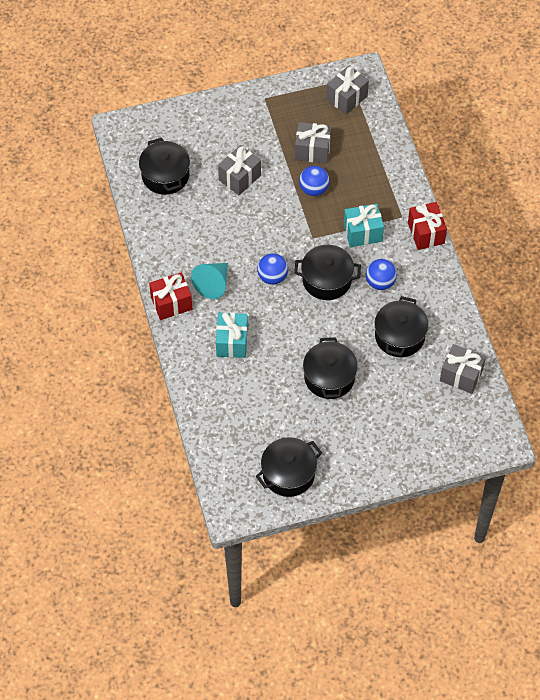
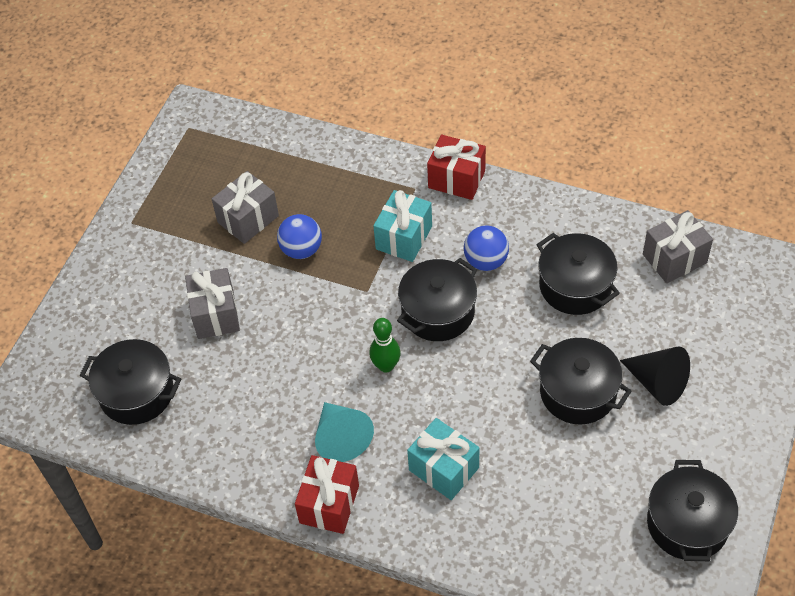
camera: 50 degrees left, 5 degrees down
(272, 277) = (386, 366): blue ball -> green bowling pin
(347, 98) = (210, 145): grey gift -> none
(367, 412) = (657, 383): none -> black cone

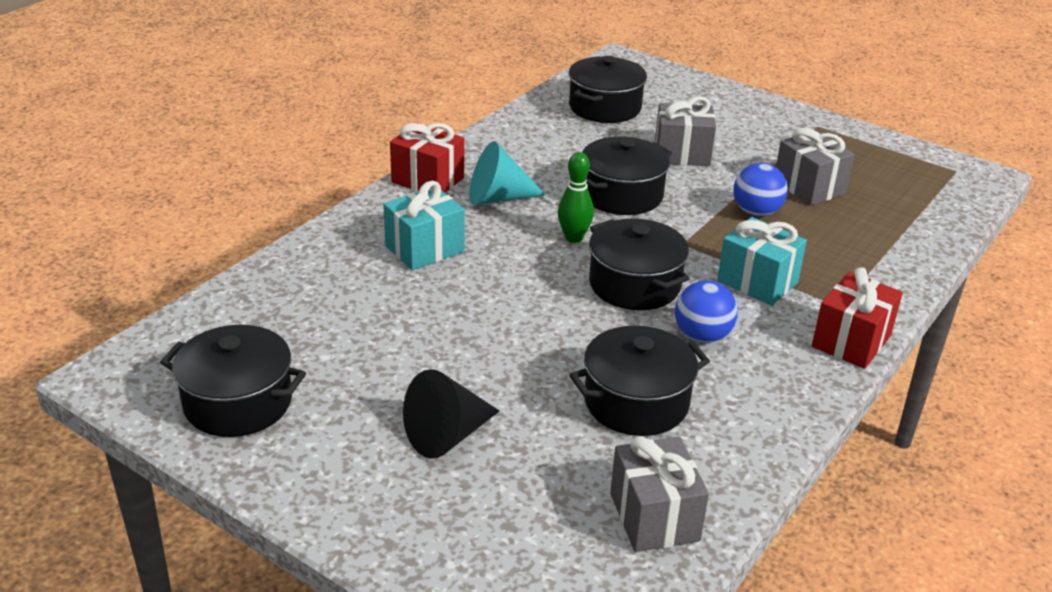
camera: 100 degrees right, 20 degrees down
(578, 392) = (469, 363): black pot -> black pot (622, 195)

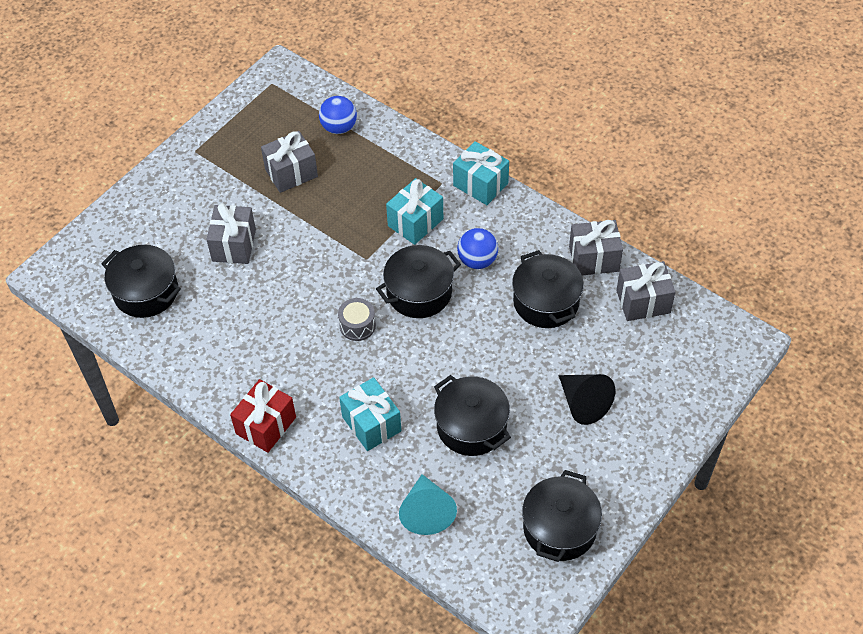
camera: 85 degrees left, 20 degrees up
(498, 198) = (297, 374): turquoise cone -> turquoise cone (426, 512)
(574, 237) = (357, 325): green bowling pin -> grey drum
(622, 195) = (296, 291): black pot -> black pot (471, 426)
(735, 460) = (594, 259): none -> grey gift
(756, 212) = (325, 210): blue ball -> blue ball (339, 127)
(851, 341) = (480, 184): red gift -> turquoise gift

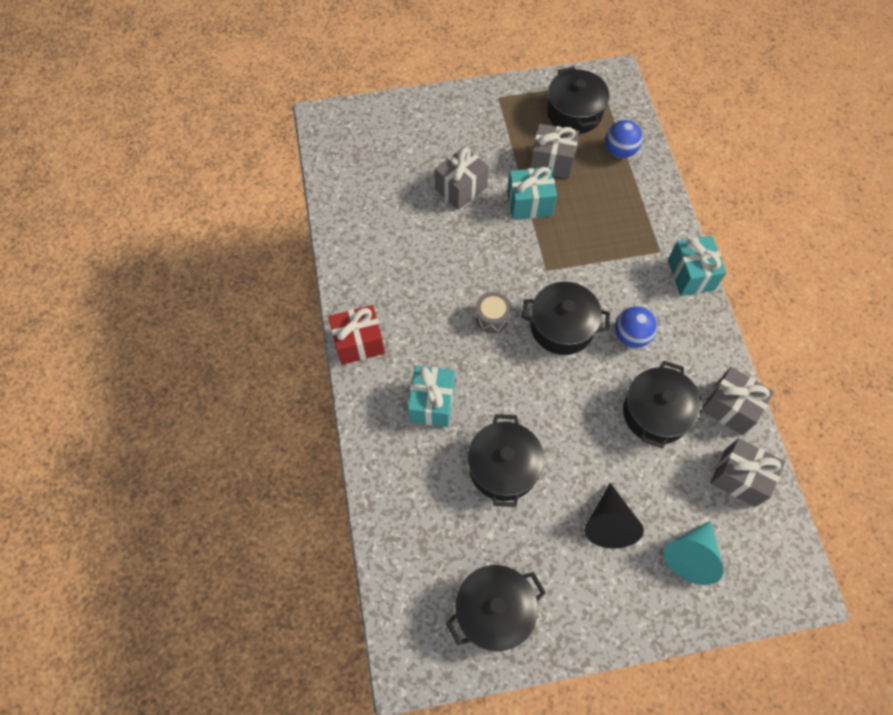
camera: 40 degrees right, 10 degrees up
(146, 292) = (371, 179): black pot -> black pot (574, 113)
(415, 222) = (610, 268): turquoise gift -> turquoise gift (529, 203)
(426, 512) = (408, 507): turquoise cone -> turquoise cone (691, 555)

